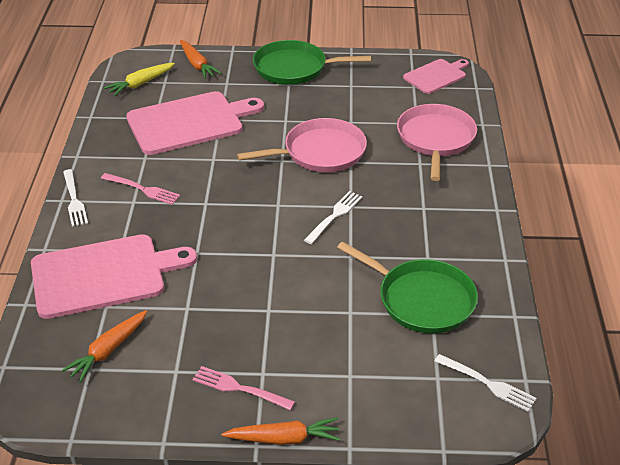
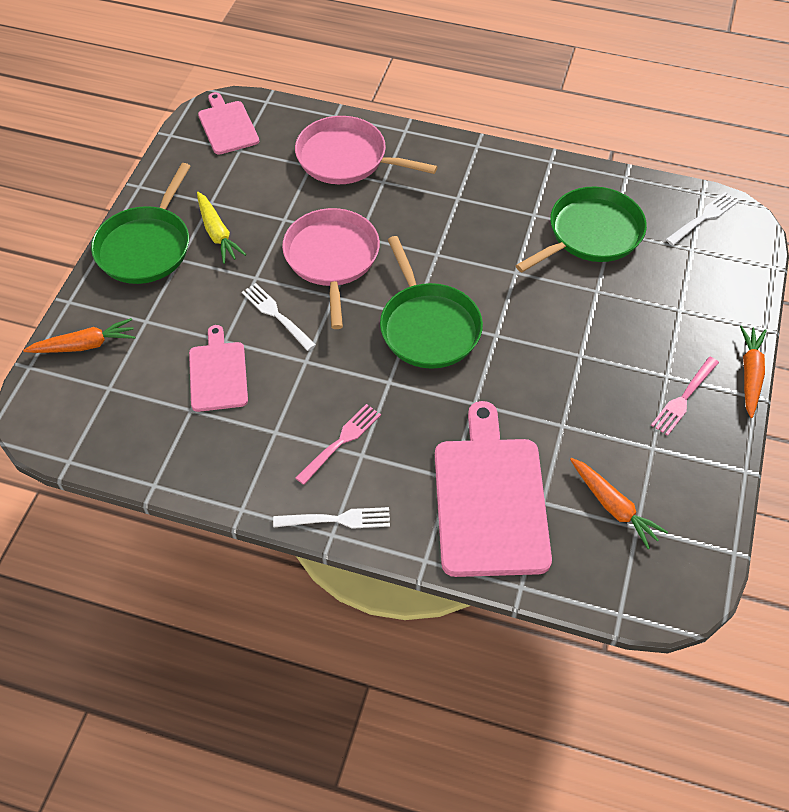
camera: 75 degrees left, 15 degrees up
(140, 84) = (100, 416): yellow carrot -> yellow carrot (217, 233)
(189, 122) = (218, 373): pink cutting board -> pink cutting board, size x0.56
(268, 214) = (428, 326): none -> green pan
(334, 216) = (448, 270): white fork -> white fork (276, 315)

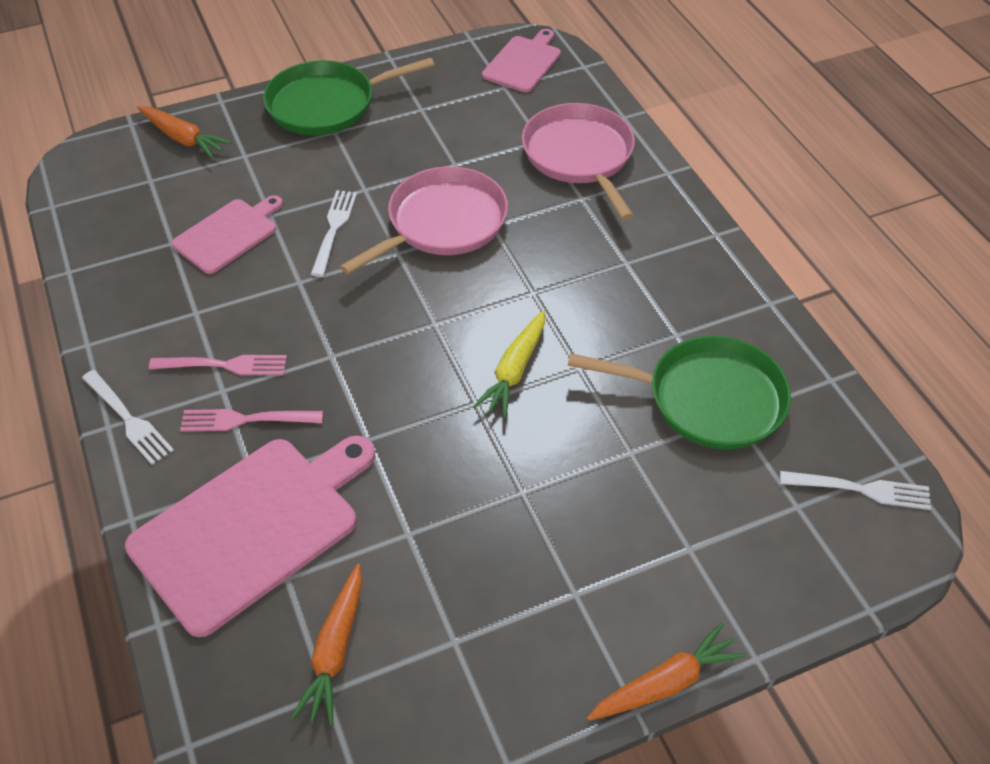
camera: 50 degrees right, 5 degrees down
(217, 233) = (389, 134): yellow carrot -> yellow carrot (514, 370)
(428, 326) = (431, 342): green pan -> none
(684, 398) = (558, 631): pink fork -> pink fork (246, 420)

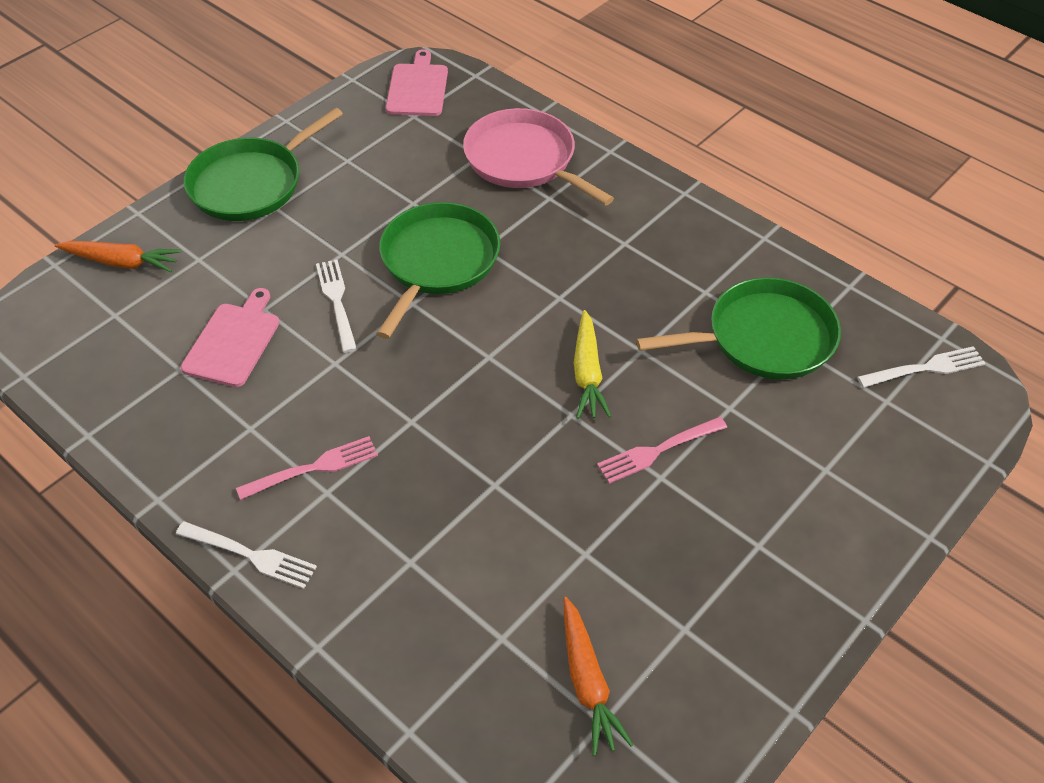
camera: 25 degrees left, 0 degrees up
(246, 420) = (369, 511): pink fork -> pink fork (658, 451)
(252, 528) = (441, 607): pink cutting board -> none
(442, 223) = (437, 262): pink pan -> green pan
(665, 683) = (874, 588): orange carrot -> none

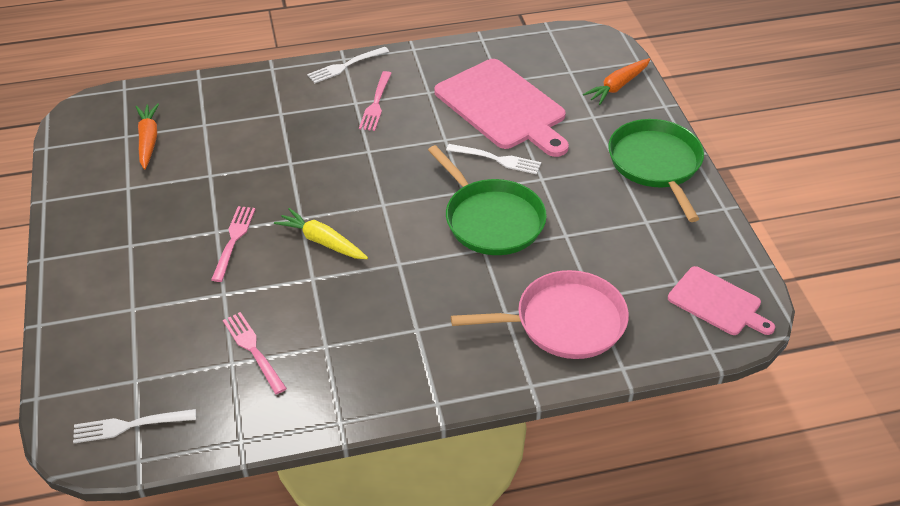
camera: 125 degrees right, 5 degrees down
(234, 341) = (503, 107): pink cutting board -> pink cutting board, size x1.78
(587, 682) = (148, 140): orange carrot -> orange carrot turned 60 degrees clockwise
(763, 338) = (253, 350): green pan -> pink fork
(925, 368) = (129, 425): white fork -> white fork turned 60 degrees clockwise

